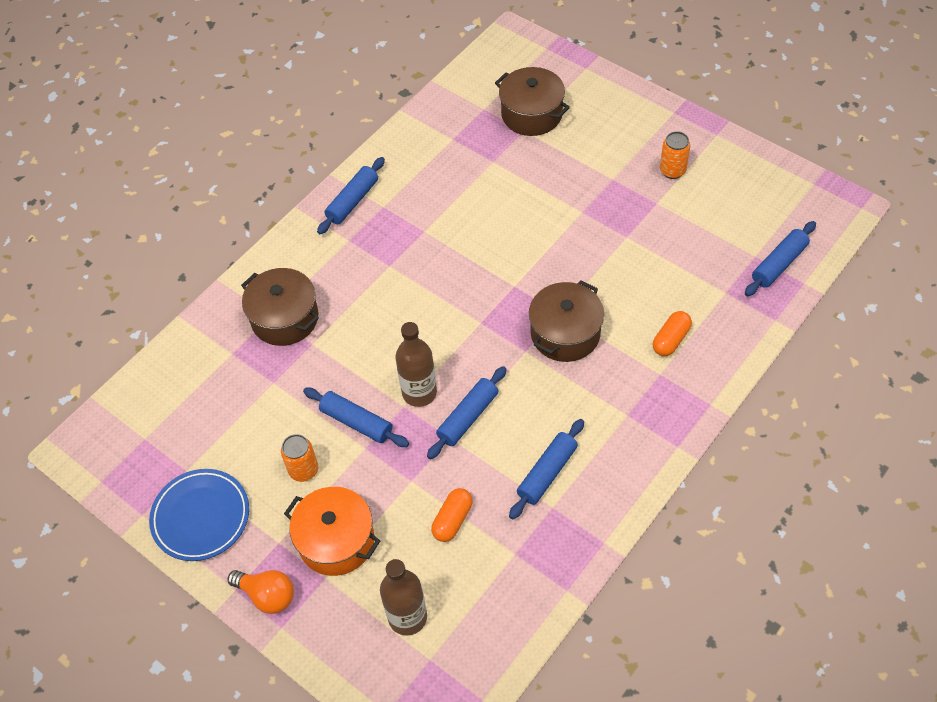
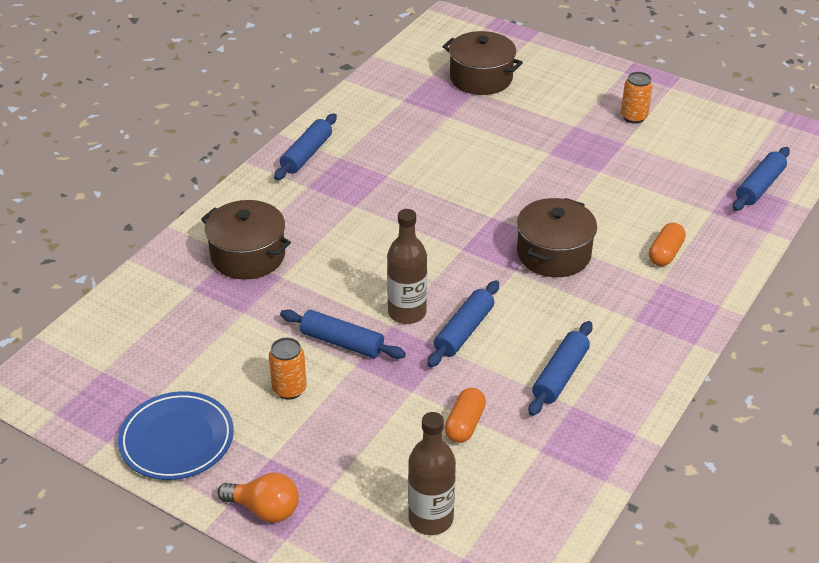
camera: 10 degrees left, 15 degrees down
(336, 541) = (337, 452): orange pot -> none

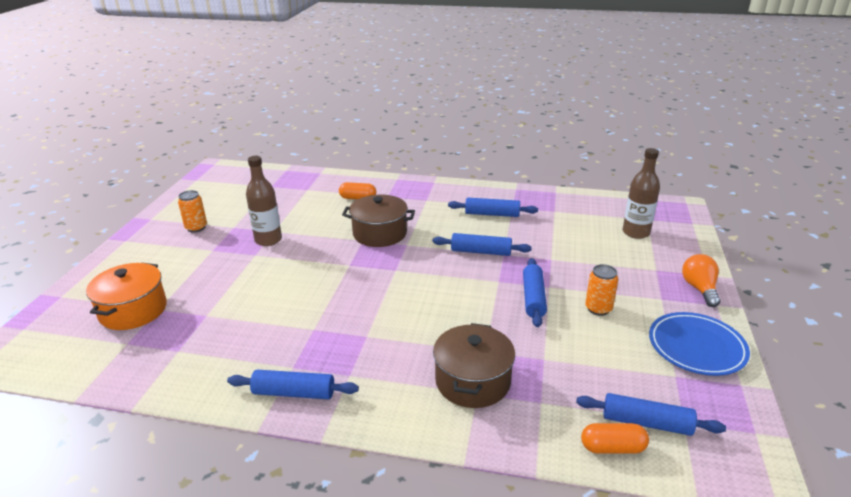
camera: 110 degrees left, 10 degrees down
(407, 312) = (480, 278): brown bottle -> brown bottle (268, 240)
(465, 424) = (559, 236): orange capsule -> orange capsule (612, 447)
(481, 78) = (133, 310): brown pot -> orange pot
(759, 186) = (274, 178): blue rolling pin -> blue rolling pin (646, 423)

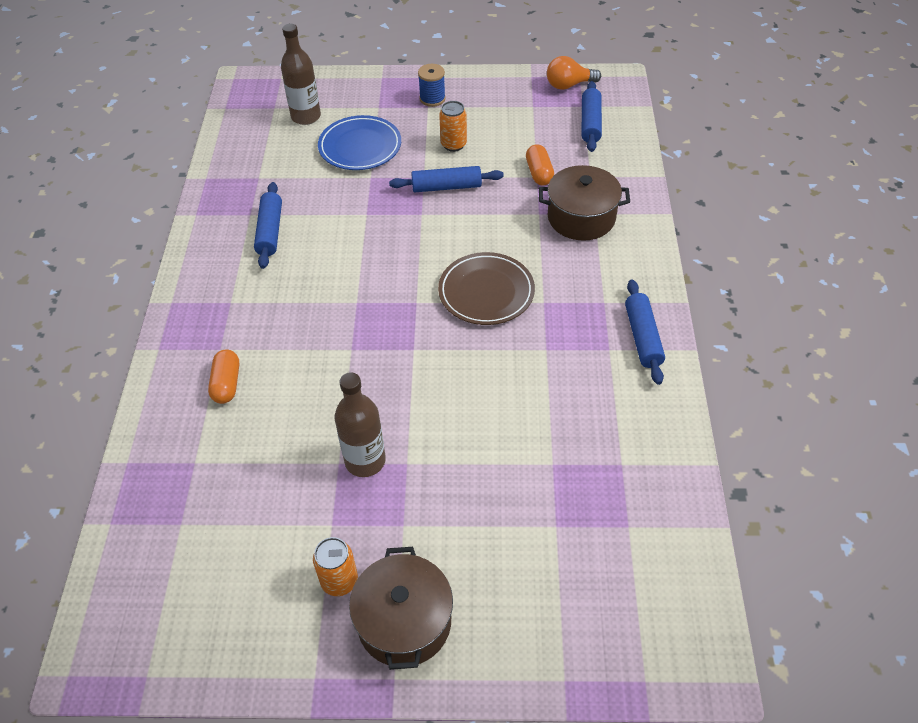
camera: 100 degrees left, 20 degrees up
(133, 310) = (567, 555): orange pot -> none
(380, 233) = (332, 335): brown pot -> brown pot (404, 622)
(392, 305) = (486, 292): none -> brown plate
(481, 251) = (363, 233): blue rolling pin -> none
(612, 447) = (622, 140): orange capsule -> orange capsule (539, 173)
(676, 303) = (432, 99): none -> blue spool
(696, 347) = (493, 93): blue plate -> blue plate (360, 147)
(699, 289) = (406, 84): orange light bulb -> orange light bulb (568, 85)

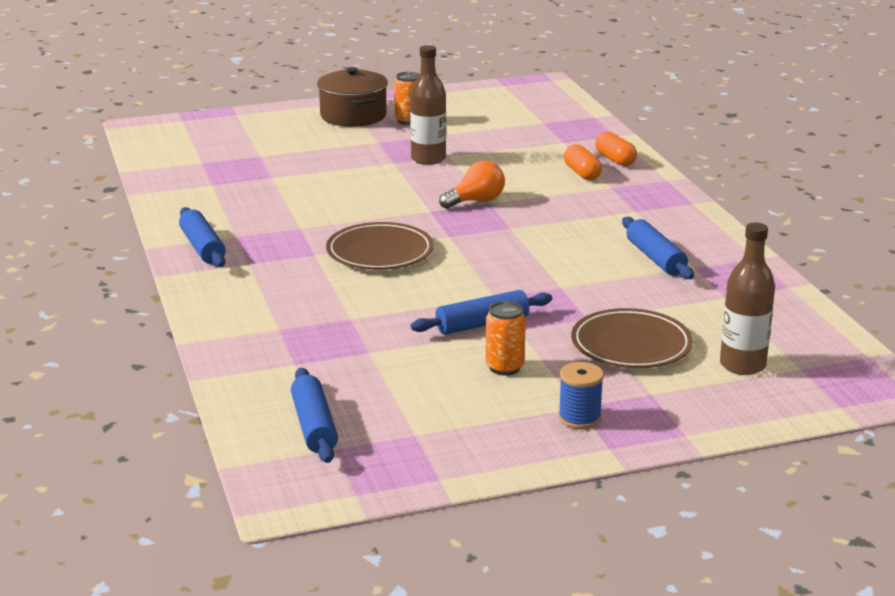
camera: 160 degrees right, 25 degrees down
(360, 147) = (631, 345): blue plate -> brown plate
(539, 173) = (367, 356): orange capsule -> orange capsule (615, 160)
(568, 85) = (369, 476): orange light bulb -> orange light bulb (476, 201)
(581, 217) = (295, 322): brown pot -> none

